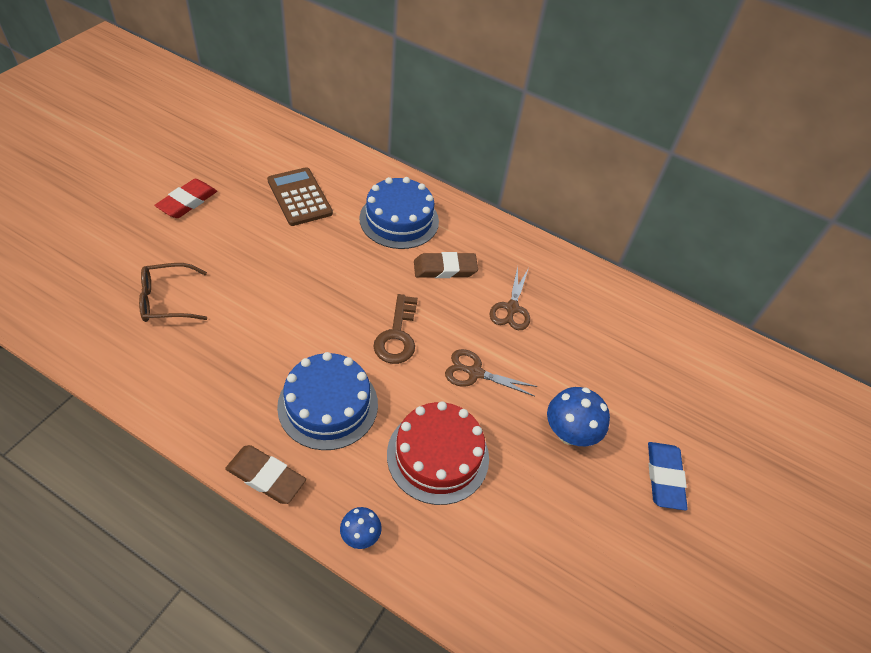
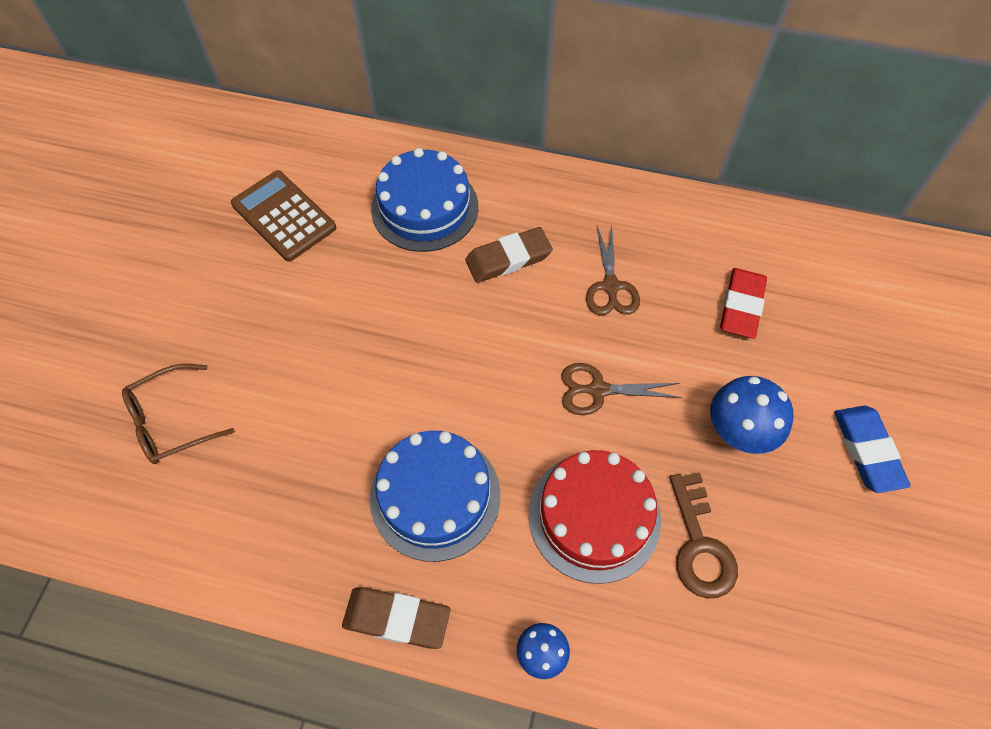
camera: 10 degrees left, 10 degrees up
(187, 202) = (138, 271): red eraser -> red eraser (741, 306)
(397, 335) = (484, 372): brown key -> brown key (699, 545)

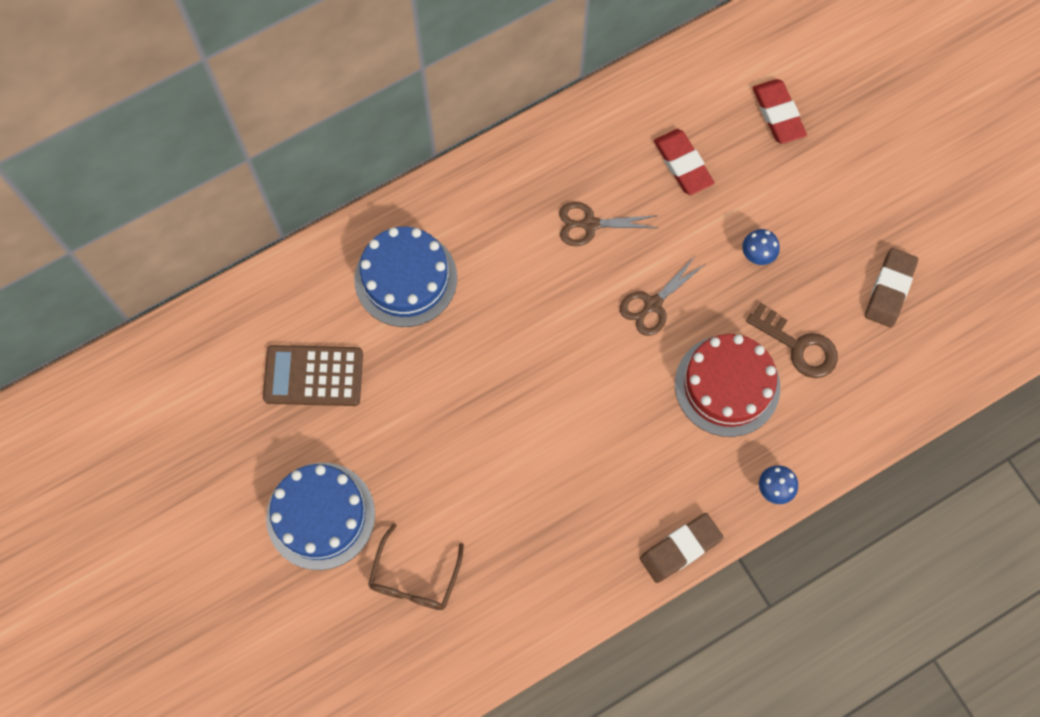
camera: 45 degrees left, 10 degrees up
(435, 496) = (627, 462): blue cake -> blue cake (320, 515)
(508, 258) = (504, 264): brown eraser -> brown eraser (889, 289)
(611, 286) = (590, 224): brown scissors -> brown scissors turned 135 degrees clockwise
(739, 432) = (757, 254): blue mushroom -> blue mushroom, size x0.59
(867, 450) = (836, 199): blue eraser -> none
(875, 336) = (778, 114): none -> red eraser

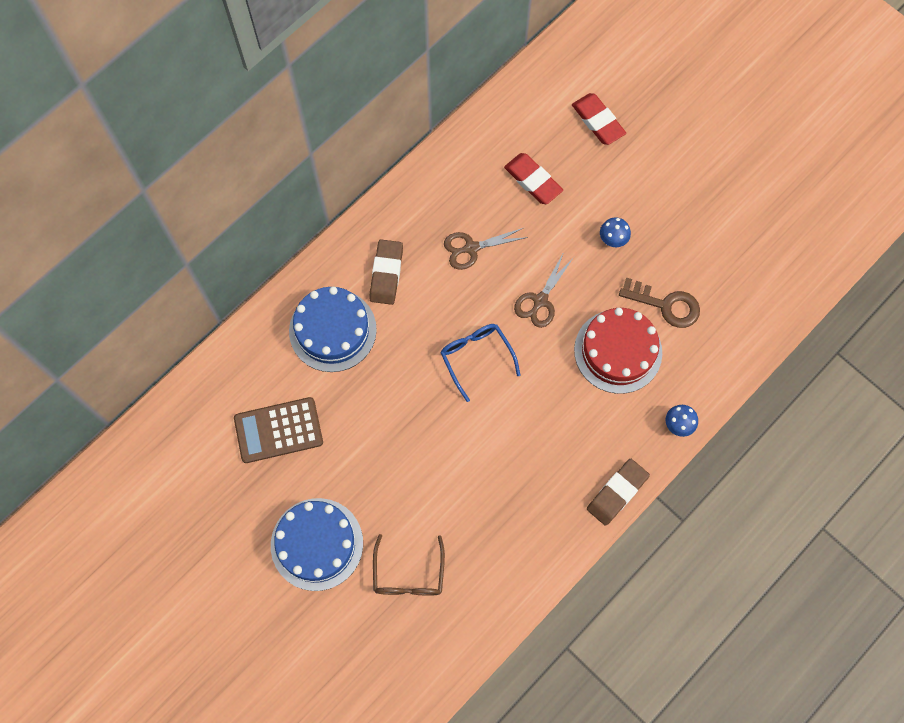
camera: 15 degrees left, 0 degrees up
(560, 351) = (476, 357): none -> blue glasses
(889, 289) = (725, 241): brown eraser -> brown eraser (386, 274)

